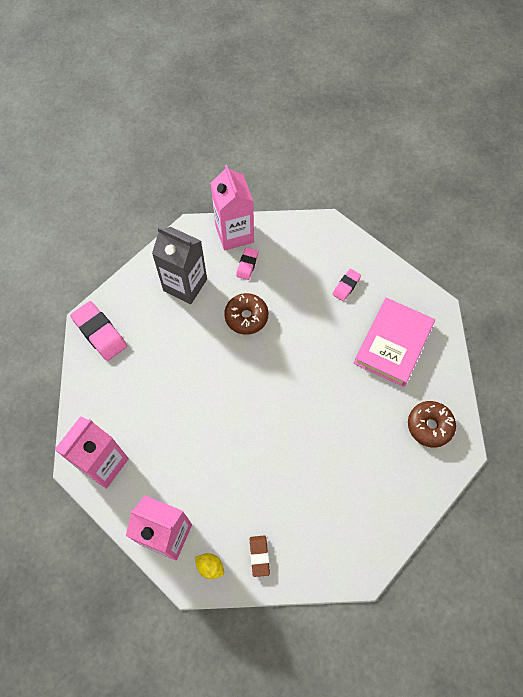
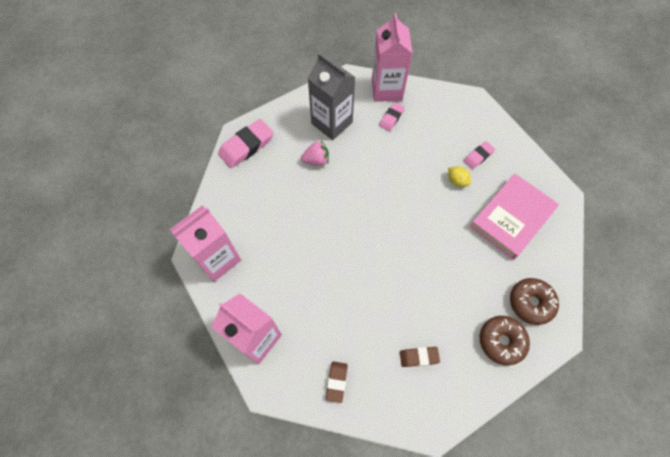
camera: 15 degrees right, 0 degrees up
(100, 333) = (246, 146): pink eraser -> pink eraser turned 75 degrees clockwise
(179, 330) = (316, 160): none -> pink strawberry
(210, 566) = (288, 379): yellow lemon -> yellow lemon (457, 181)
(246, 317) = (379, 162): brown donut -> brown donut (501, 341)
(334, 509) = (419, 357): none -> brown eraser

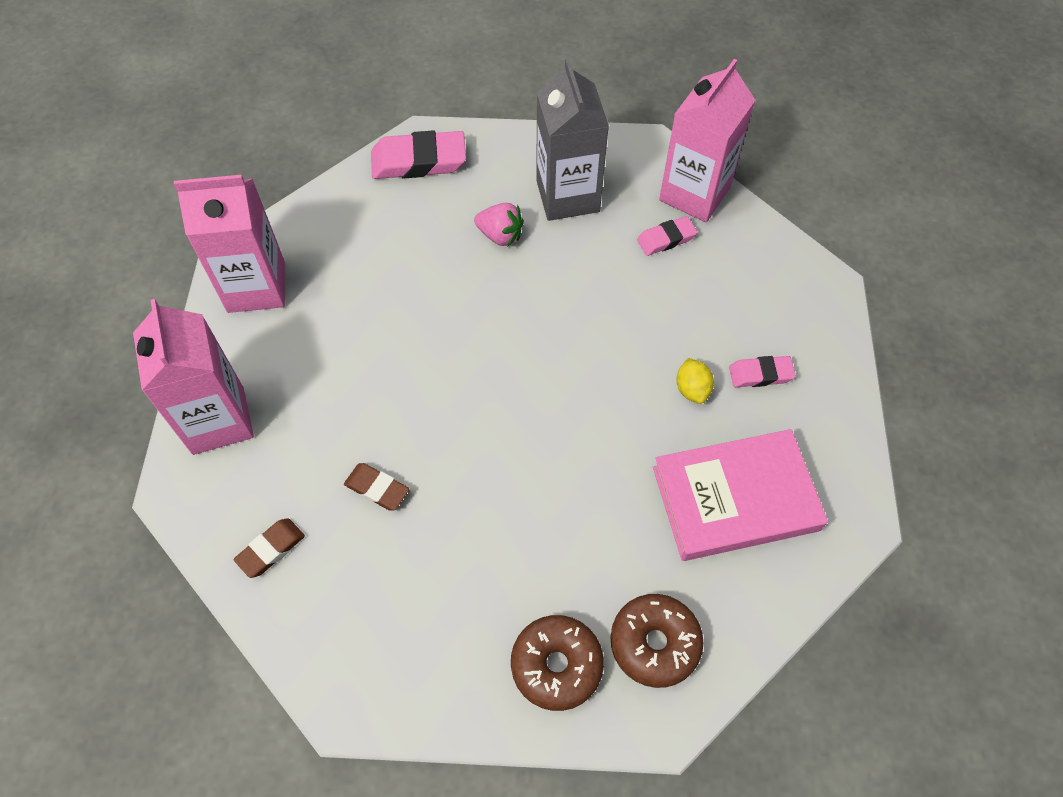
camera: 35 degrees right, 5 degrees down
(419, 357) = (412, 598): brown eraser -> brown eraser (377, 489)

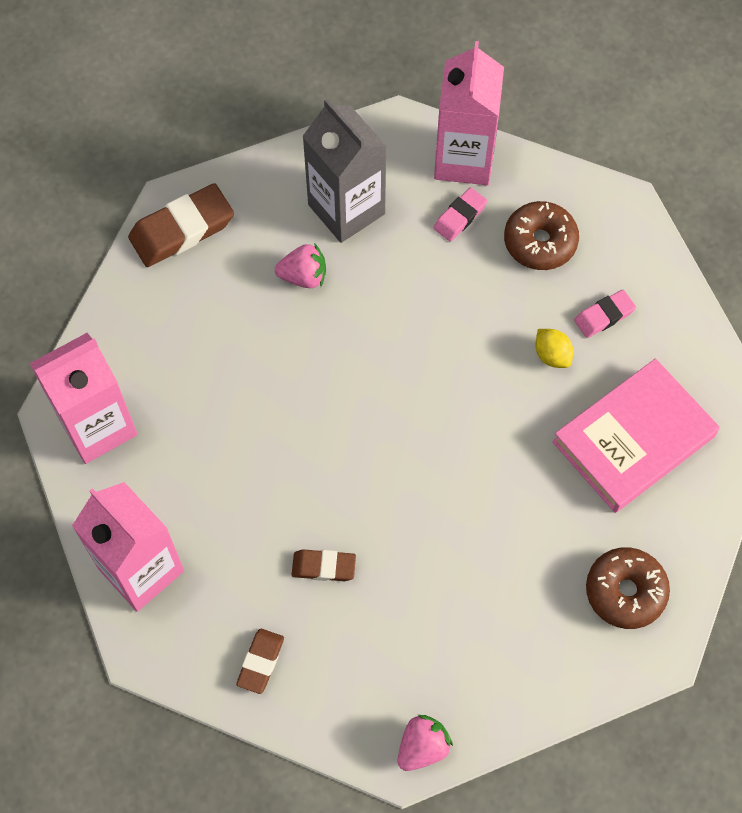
camera: 25 degrees left, 5 degrees up
(373, 704) = (422, 747): none -> pink strawberry
(419, 161) = (182, 230): pink eraser -> brown eraser
(556, 665) = (555, 646): brown donut -> brown donut (540, 242)

